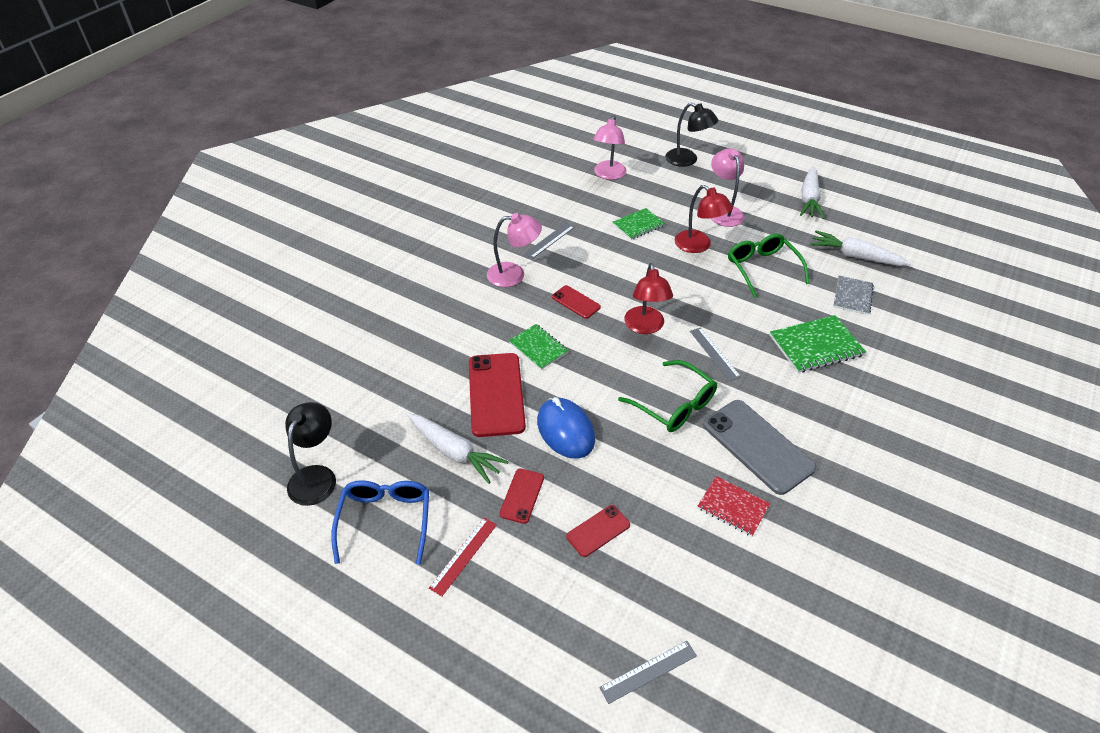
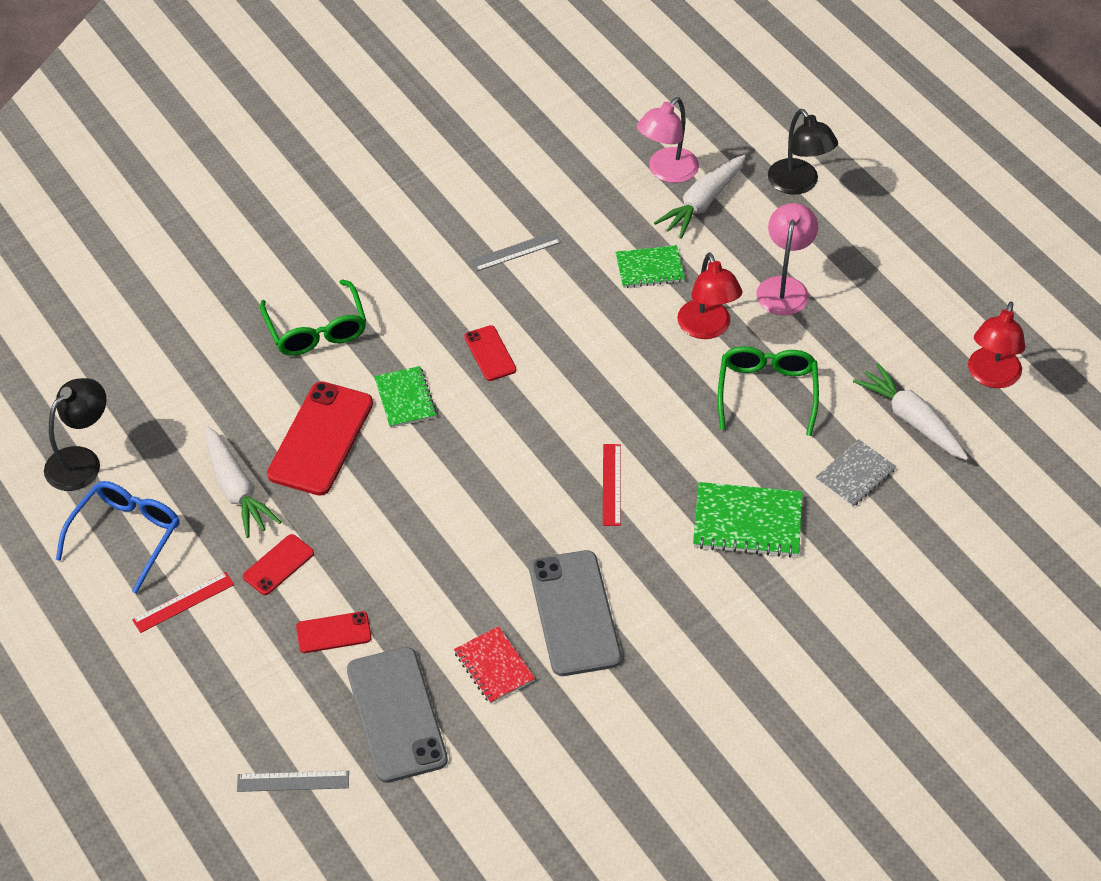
camera: 25 degrees right, 5 degrees up
(514, 274) = (438, 287): pink lamp -> none
(565, 430) = (371, 511): blue mouse -> none
(645, 327) = (552, 418): red lamp -> red lamp (991, 377)
(674, 405) = (515, 529): green glasses -> green glasses (316, 330)
(690, 576) = (396, 715): none -> grey phone
(714, 353) = (611, 484): grey ruler -> red ruler
(809, 199) = (925, 308): white carrot -> white carrot (702, 203)

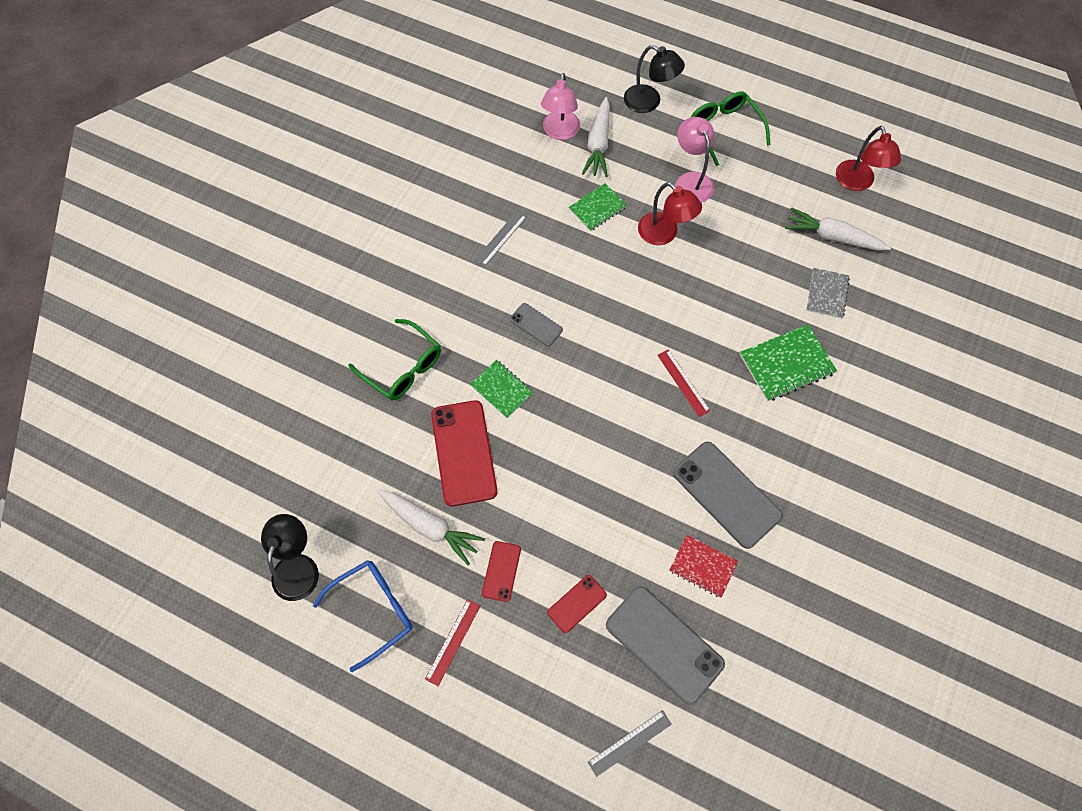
camera: 30 degrees left, 15 degrees up
(126, 536) = (373, 610): blue glasses -> blue glasses turned 60 degrees clockwise
(490, 353) = (536, 324): red phone -> grey phone
(767, 392) = (733, 262): green glasses -> green glasses (724, 129)

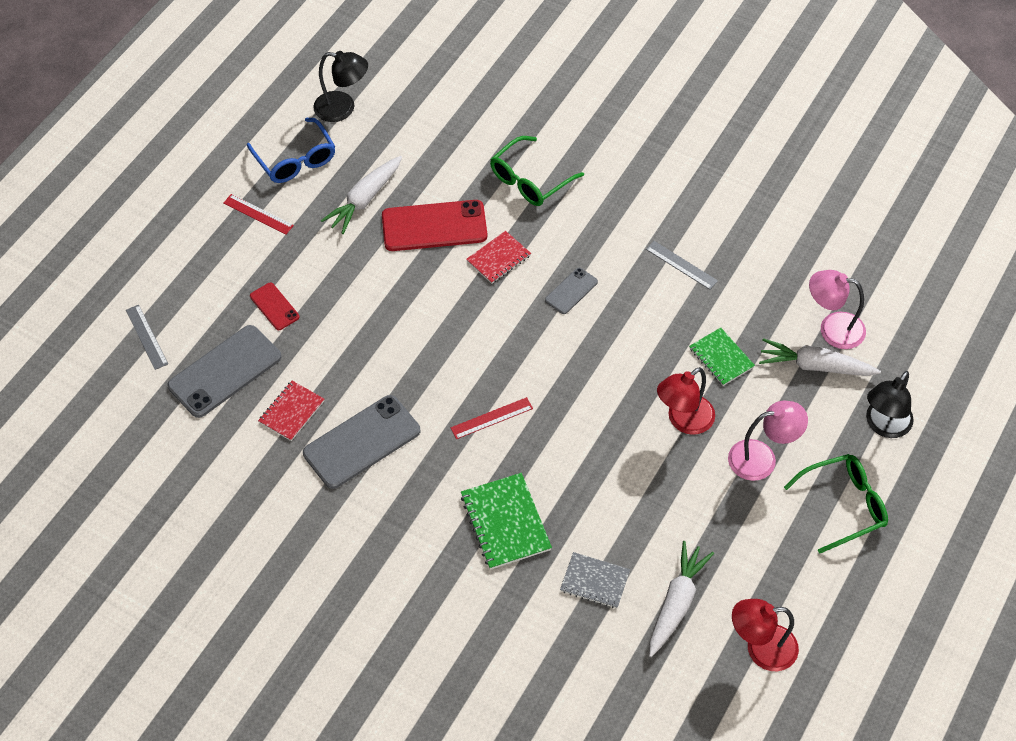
camera: 95 degrees right, 10 degrees down
(501, 389) = (498, 258): green notebook -> red notebook
(501, 571) = (314, 251): red phone -> none

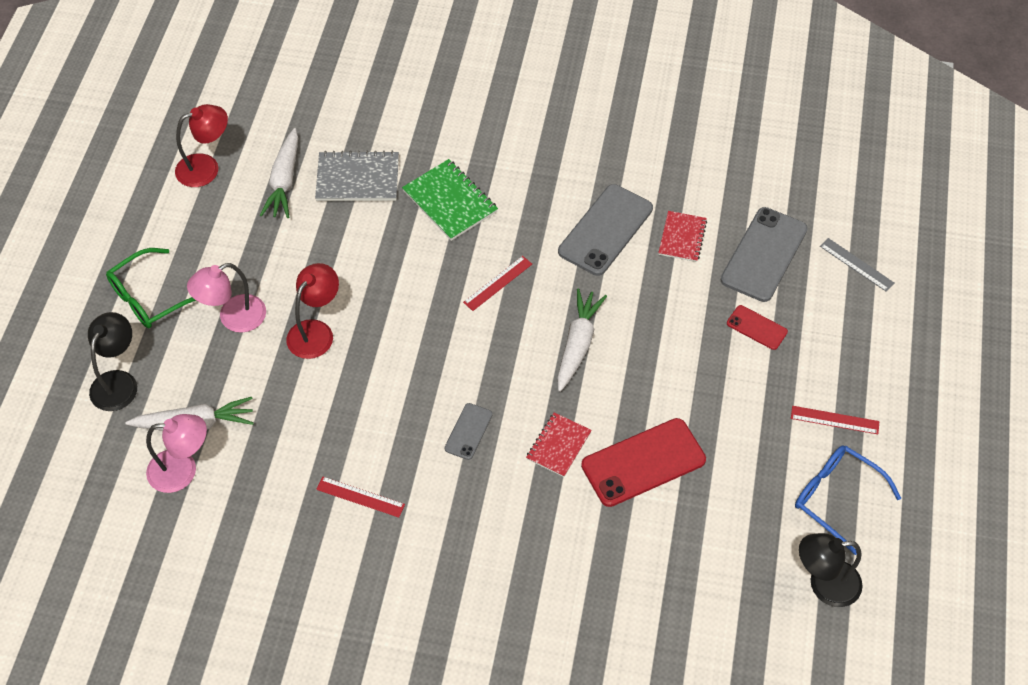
camera: 160 degrees right, 0 degrees up
(365, 199) = (733, 472): white carrot -> white carrot (577, 345)
(530, 180) = (563, 553): green glasses -> none
(595, 581) = (357, 178): grey notebook -> grey notebook, size x1.53
(681, 265) = (360, 497): grey ruler -> red ruler
(721, 358) = (293, 404): green notebook -> none

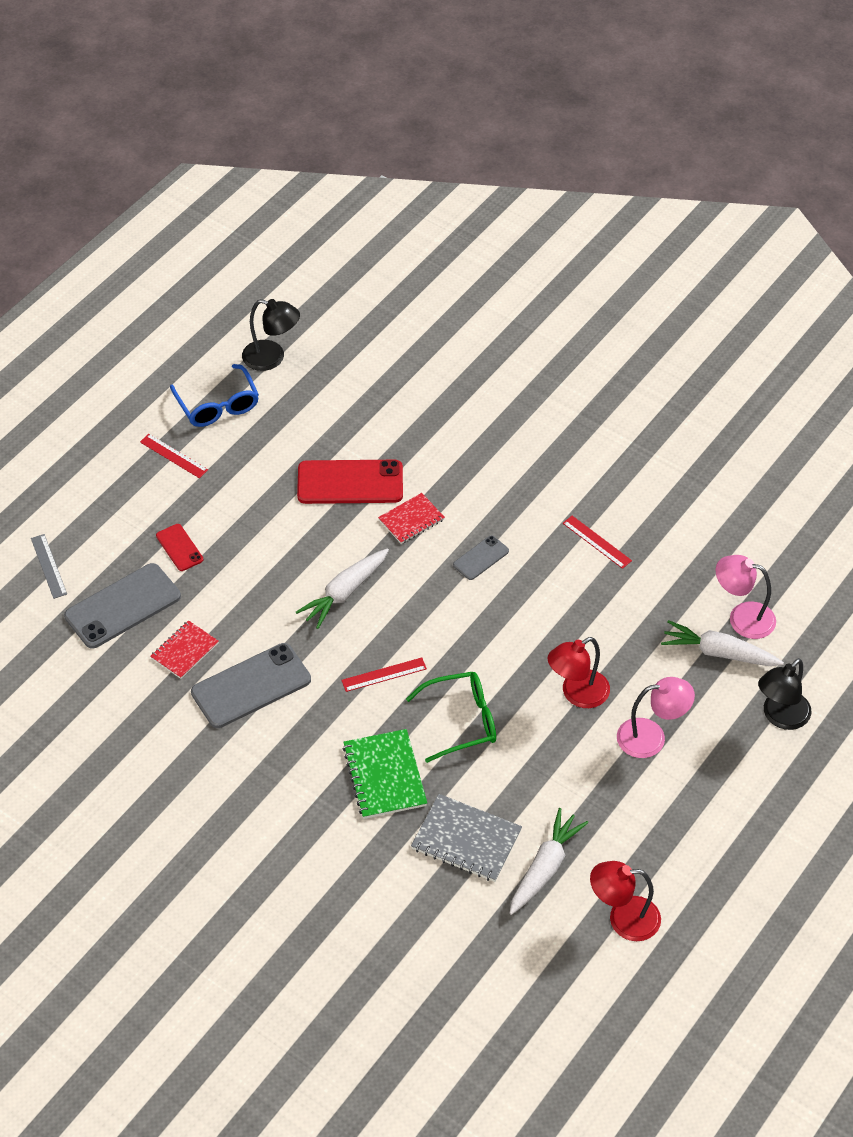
camera: 155 degrees left, 5 degrees down
(150, 297) = (727, 790): green glasses -> green glasses (461, 721)

